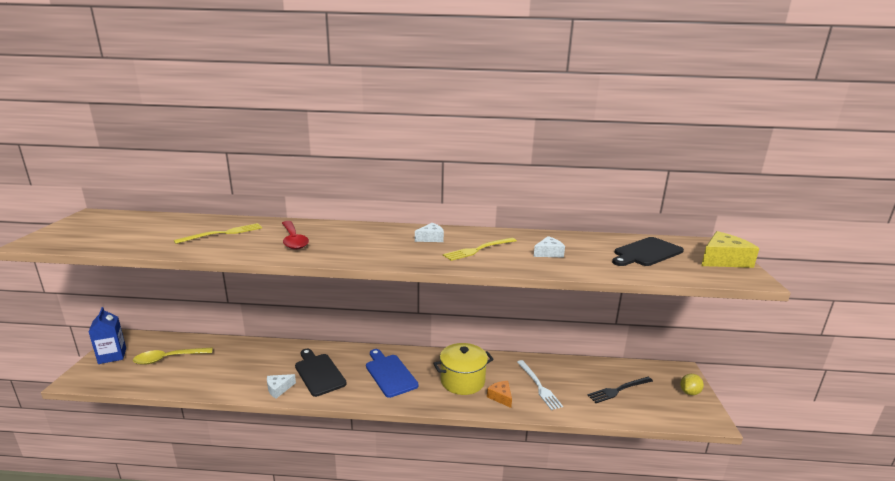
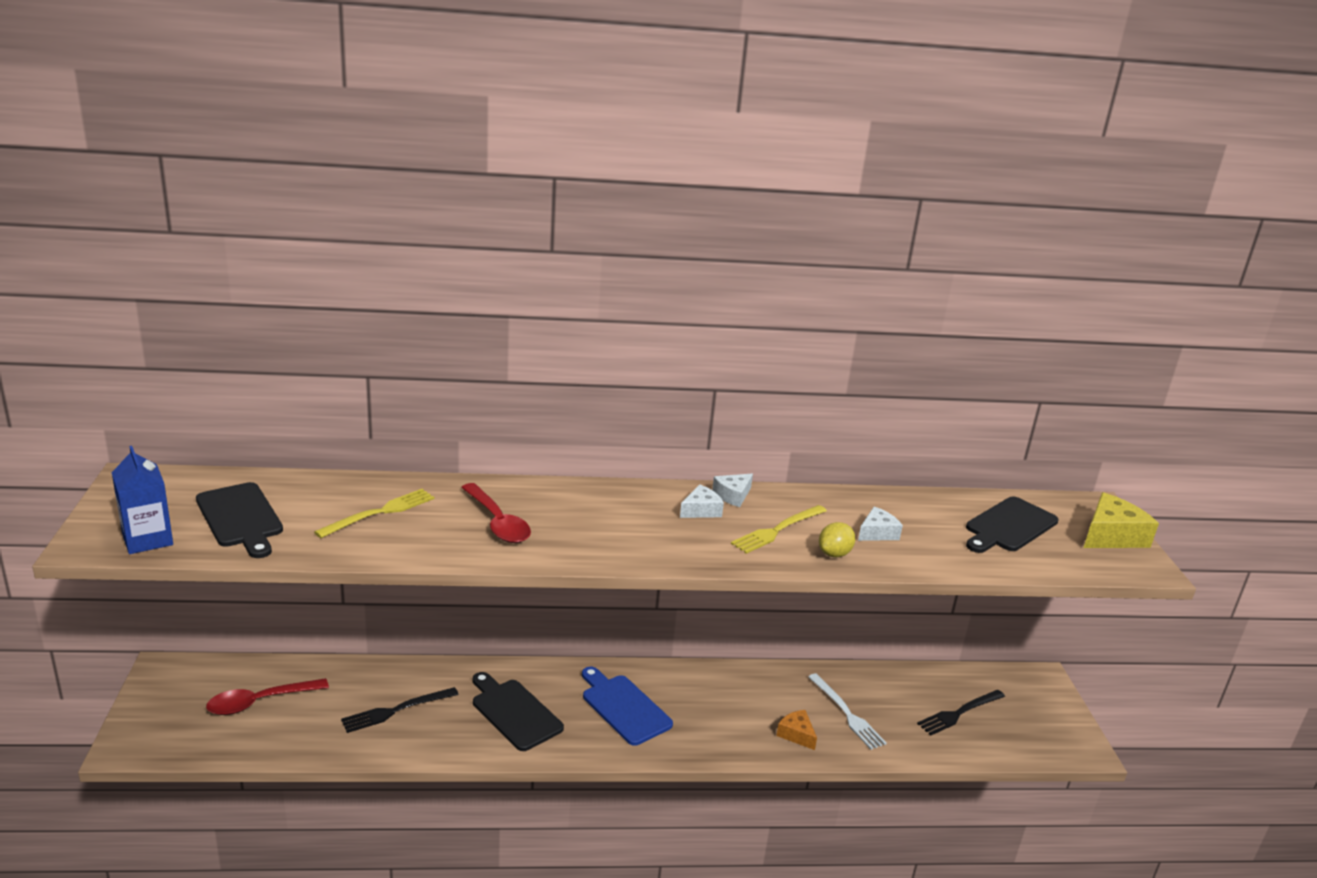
camera: 10 degrees left, 5 degrees up
(112, 356) = (162, 702): blue carton -> blue carton (147, 539)
(136, 233) = (240, 518): none -> black cutting board
(168, 359) = (260, 702): yellow spoon -> red spoon
(246, 368) = (396, 710): none -> black fork
(278, 389) = (462, 742): white cheese -> white cheese (732, 495)
(462, 381) = (735, 712): yellow pot -> none
(689, 392) = (1055, 710): yellow lemon -> yellow lemon (834, 554)

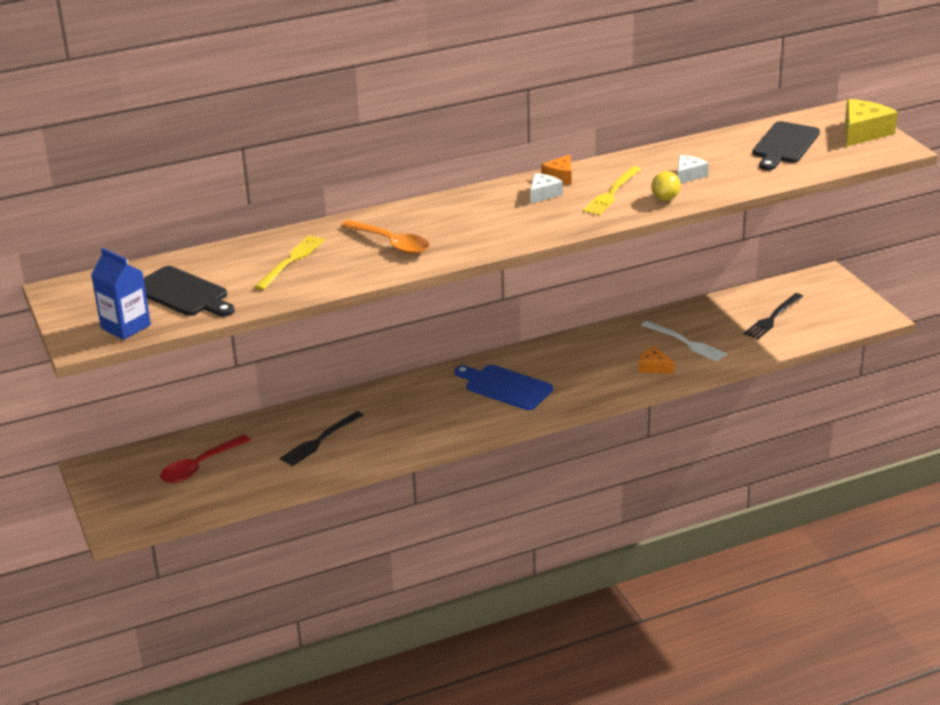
camera: 15 degrees left, 5 degrees up
(497, 522) = (391, 243): red spoon -> orange spoon
(514, 712) = (418, 415): black cutting board -> none
(732, 495) = (560, 177): white cheese -> orange cheese

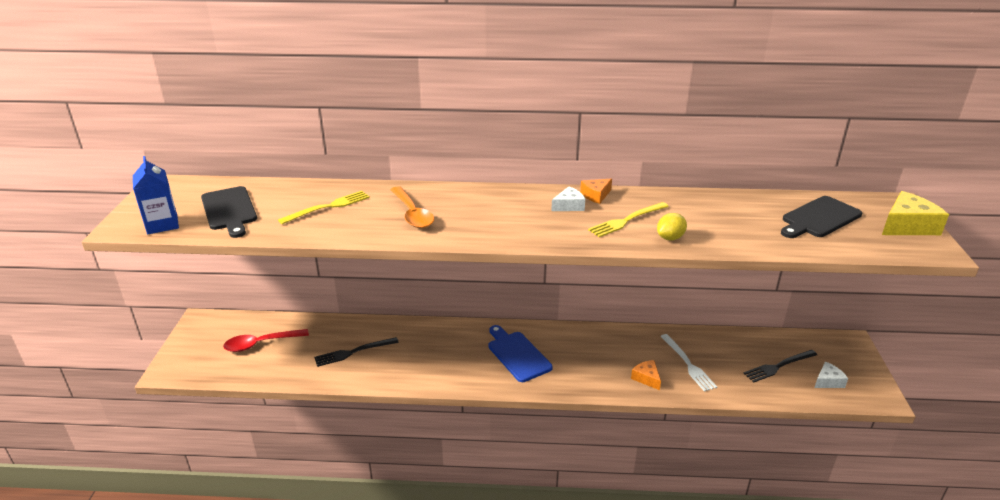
camera: 25 degrees right, 0 degrees up
(688, 175) = (708, 223): white cheese -> white cheese (828, 381)

